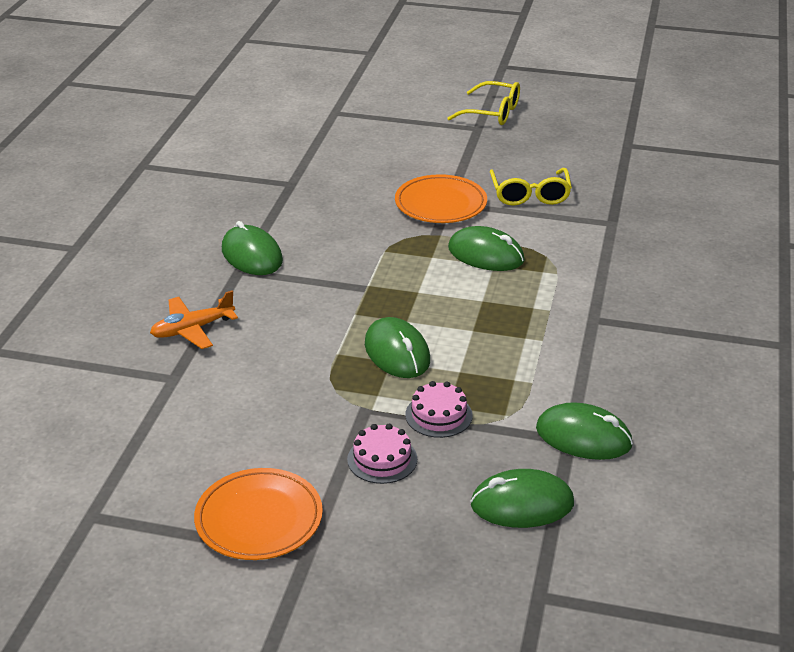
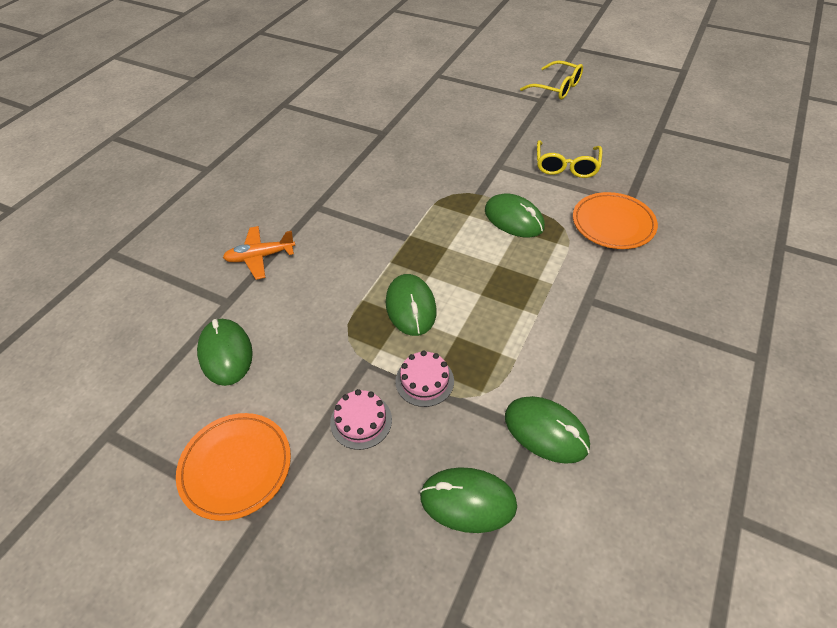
camera: 15 degrees right, 15 degrees up
(252, 255) = (330, 193): green mouse -> green mouse (226, 353)
(440, 204) = (491, 165): orange plate -> orange plate (613, 224)

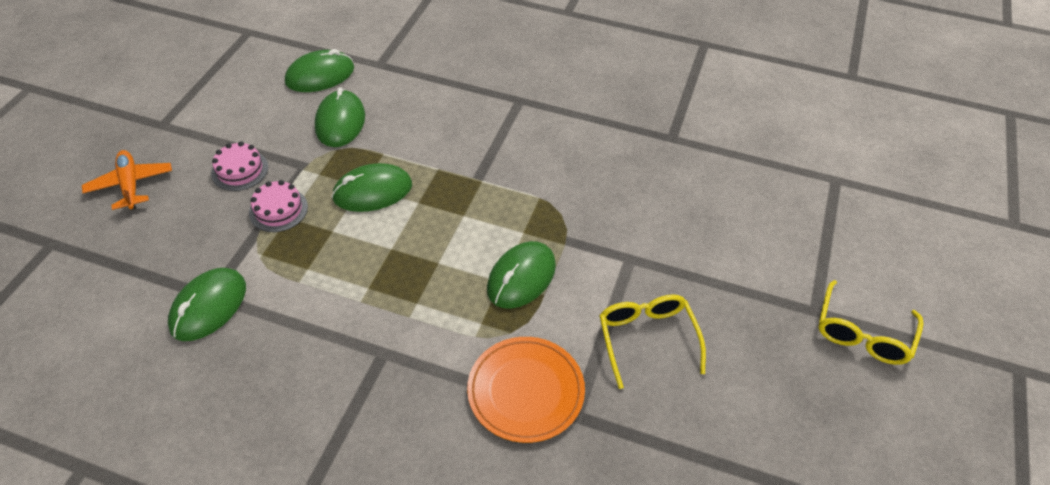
camera: 80 degrees right, 0 degrees up
(236, 467) = (208, 103): orange plate -> none
(260, 257) = (439, 73): orange plane -> orange plane (130, 185)
(468, 501) = (149, 248): green mouse -> green mouse (340, 122)
(566, 166) = (647, 339): yellow glasses -> yellow glasses turned 75 degrees clockwise

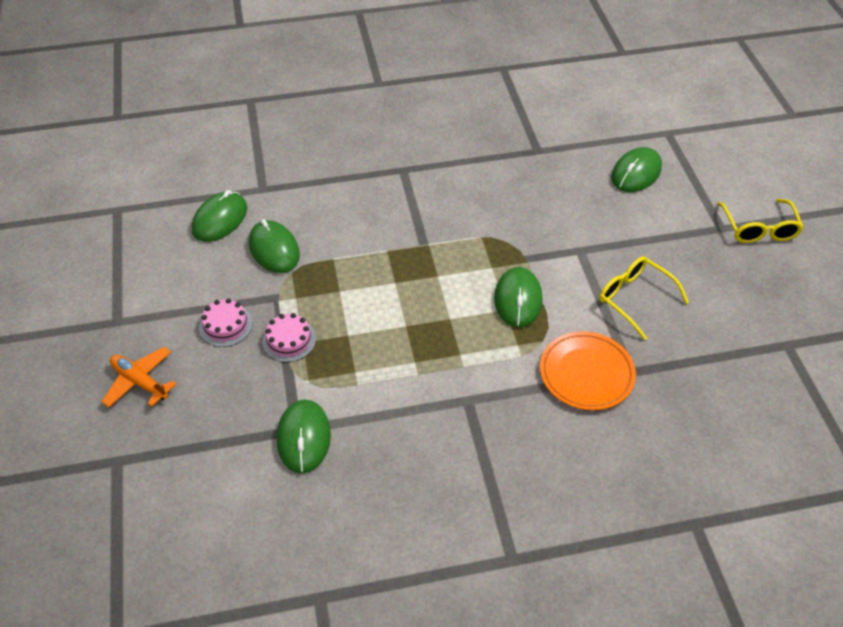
camera: 30 degrees left, 0 degrees up
(372, 191) = (352, 291): green mouse -> green mouse (636, 173)

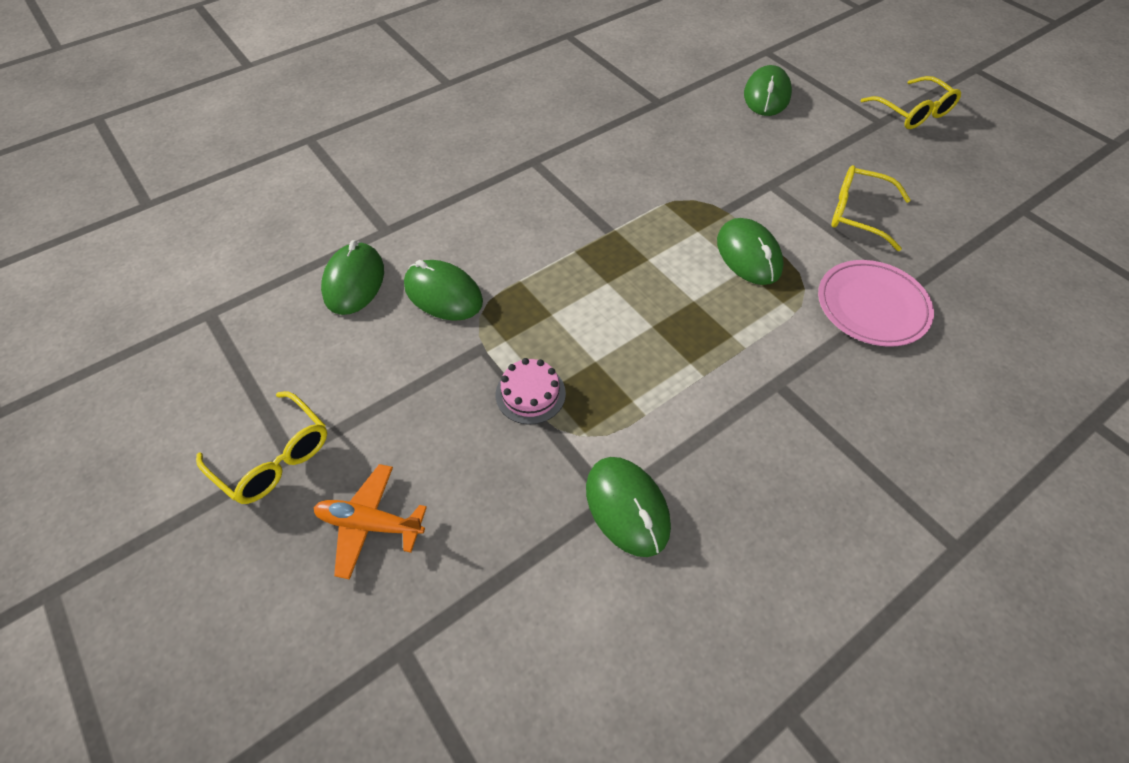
camera: 25 degrees left, 5 degrees up
(106, 318) = (273, 457): none -> yellow glasses
(226, 325) = (440, 406): pink cake -> none
(586, 373) = (872, 306): orange plate -> pink plate

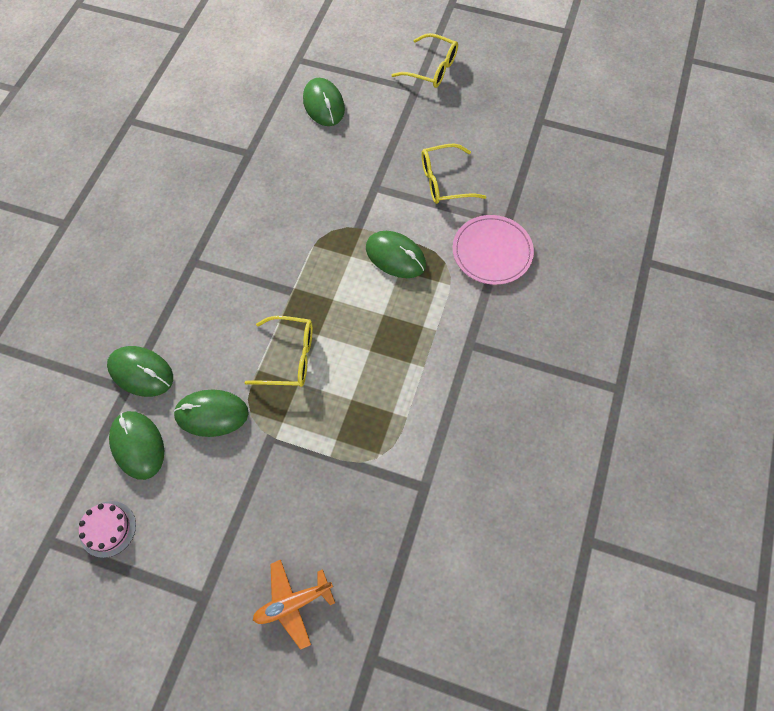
camera: 35 degrees left, 10 degrees up
(273, 457) = (192, 607): yellow glasses -> yellow glasses (289, 357)
(530, 394) = (327, 450): pink cake -> pink cake (108, 529)
(627, 507) = (436, 485): green mouse -> green mouse (141, 372)

